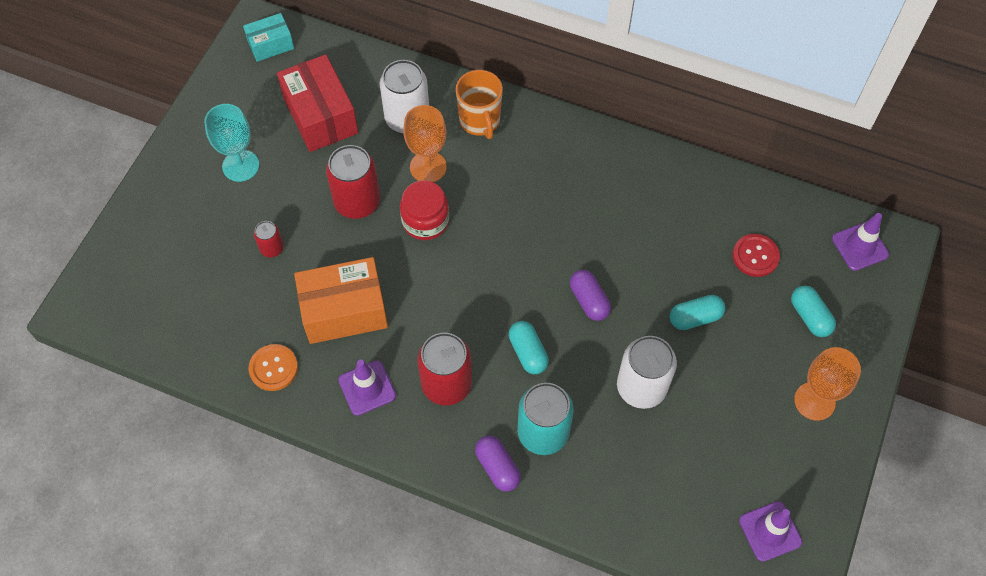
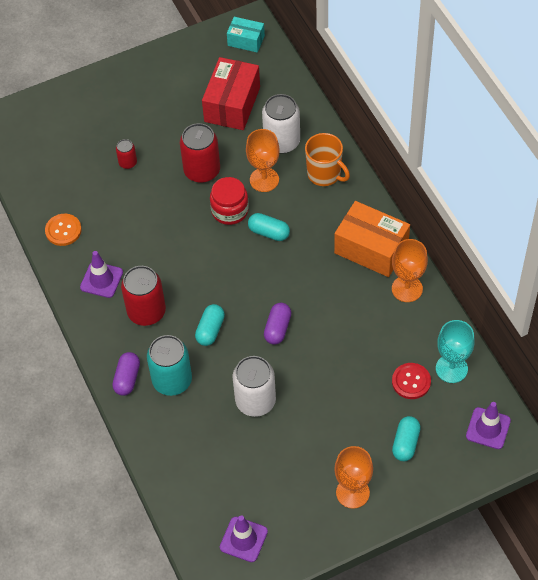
camera: 45 degrees right, 5 degrees down
(240, 166) = (157, 102): turquoise goblet -> turquoise goblet (451, 368)
(344, 311) = (132, 228): orange box -> orange box (371, 249)
(480, 121) = (324, 174): orange mug -> orange mug turned 75 degrees counterclockwise
(663, 173) = (407, 289): none -> orange goblet
(695, 318) = (331, 388): turquoise capsule -> turquoise capsule (269, 232)

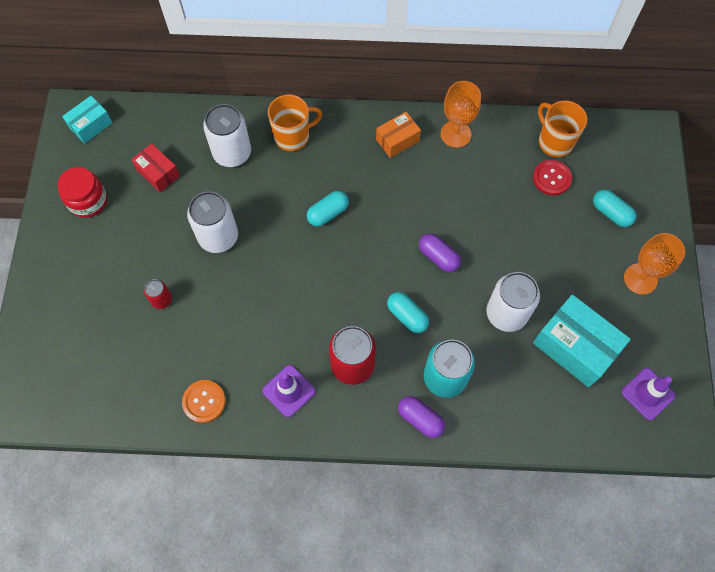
camera: 65 degrees left, 10 degrees up
(202, 171) = (218, 237): red can -> white can
(230, 210) = (281, 234): red jar -> red jar (88, 201)
(232, 104) = (158, 173): red box -> red box, size x0.57
(255, 465) = (575, 347): none -> turquoise box
(264, 180) = (265, 188): orange goblet -> none
(371, 249) = (397, 140): orange box -> orange box, size x0.57
(451, 368) = (554, 142): turquoise goblet -> orange mug
(488, 428) = (626, 145): purple traffic cone -> none

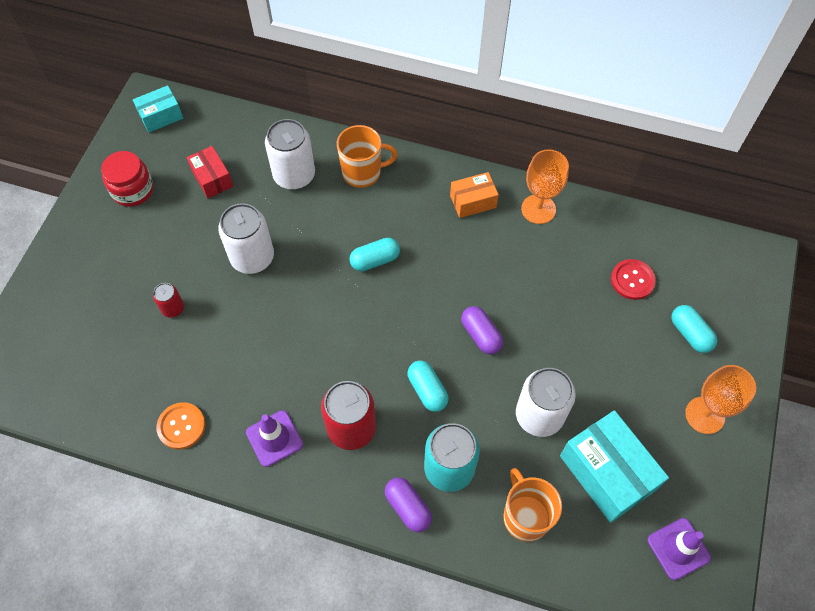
camera: 15 degrees right, 5 degrees down
(554, 142) = (647, 242): orange mug -> orange mug (525, 516)

